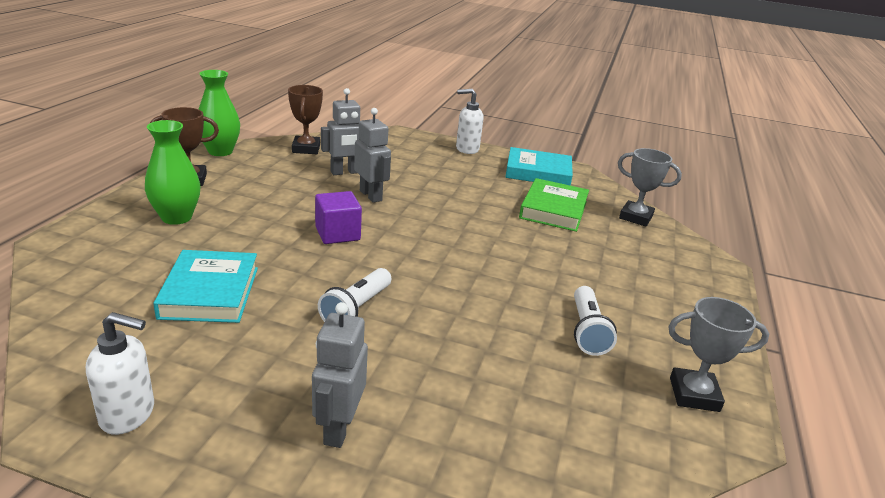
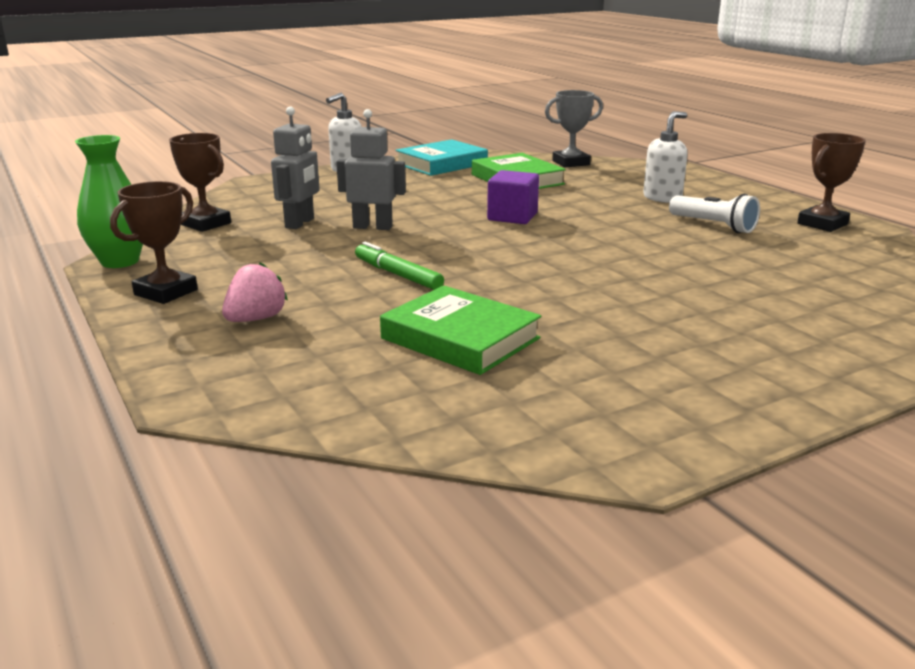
camera: 45 degrees left, 5 degrees down
(128, 414) = (647, 422): white soap dispenser -> white soap dispenser (662, 198)
(176, 217) = (256, 319): green vase -> pink strawberry
(210, 292) = (460, 338): turquoise book -> green book
(295, 233) = (397, 275): none -> green marker
(337, 234) = (428, 259): purple cube -> purple cube (512, 217)
(338, 428) = (758, 338): grey robot -> none
(356, 309) = (581, 286): white flashlight -> none
(694, 394) = (822, 224): grey trophy -> brown trophy

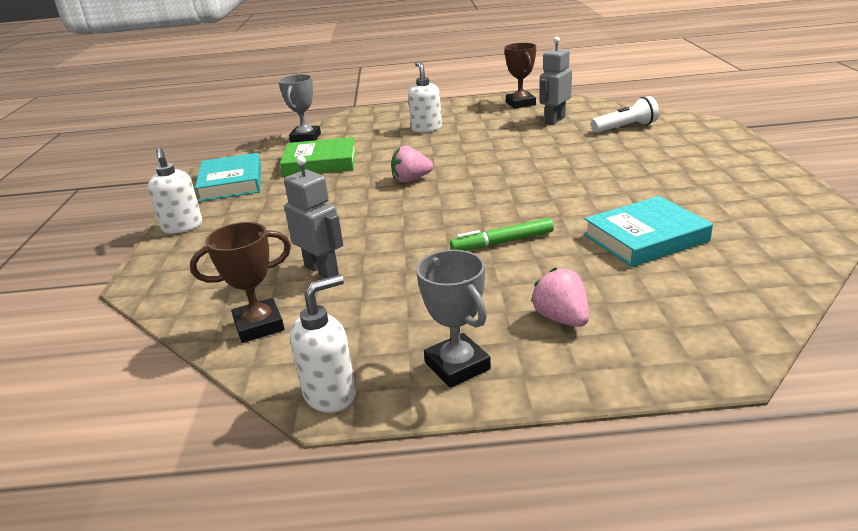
camera: 60 degrees left, 5 degrees up
(120, 261) = (330, 394): green vase -> white soap dispenser
(166, 292) = (457, 366): brown trophy -> grey trophy
(372, 227) = (373, 237): grey robot -> grey robot (554, 120)
(460, 338) = (645, 238): green book -> turquoise book
(512, 217) = (411, 180): purple cube -> pink strawberry
(713, 226) = (496, 127): white flashlight -> white flashlight (625, 128)

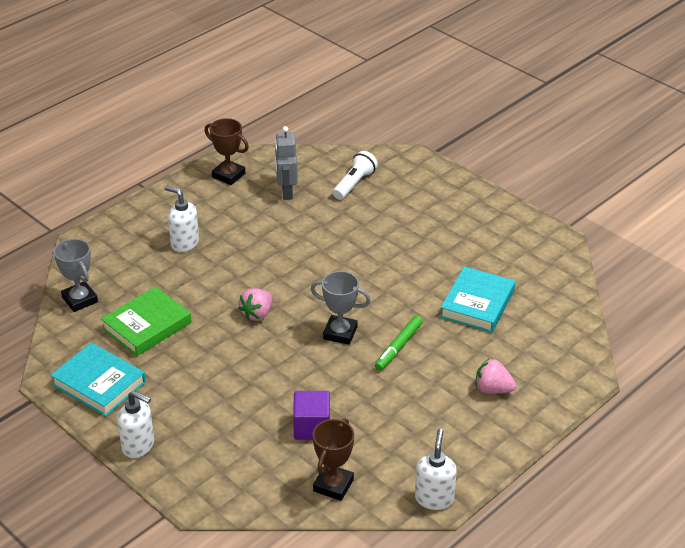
camera: 45 degrees left, 10 degrees up
(322, 270) = (312, 427): grey robot -> purple cube
(457, 366) = (475, 447): grey trophy -> grey trophy (340, 333)

